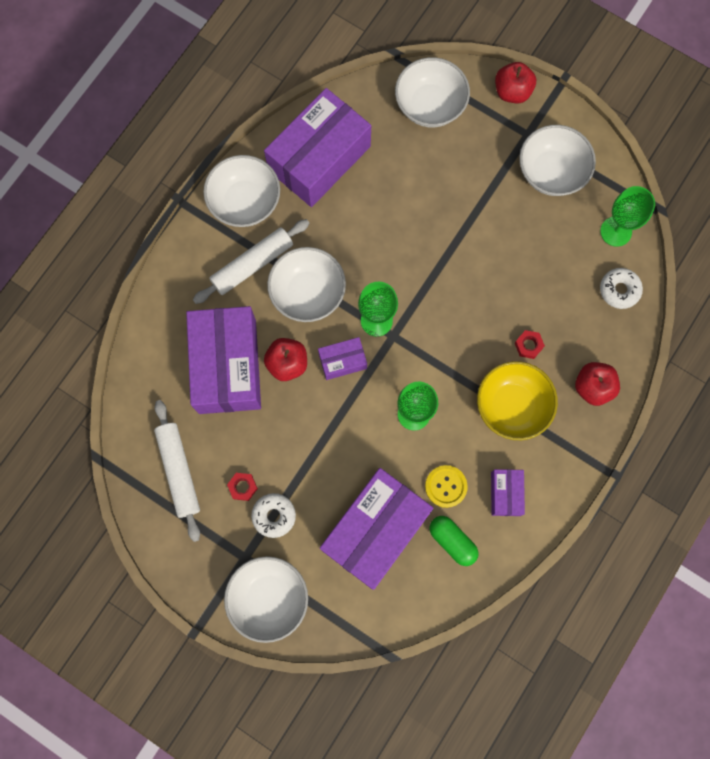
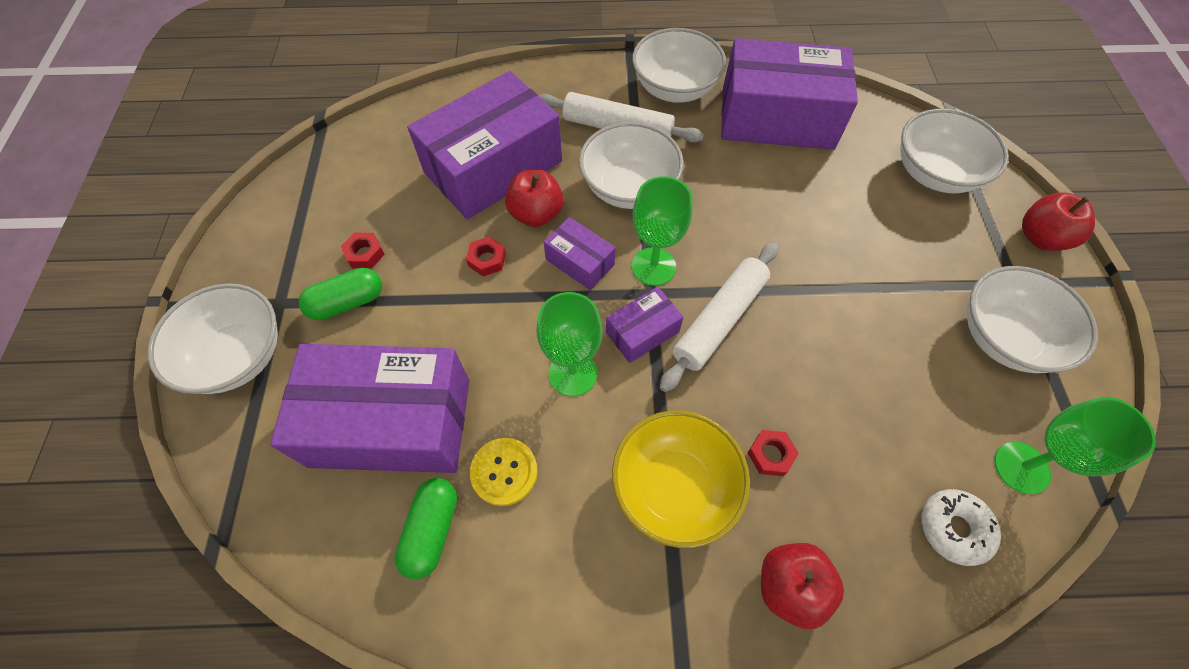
camera: 55 degrees right, 15 degrees down
(179, 471) = (349, 190): white rolling pin -> white rolling pin (719, 320)
(274, 516) = (347, 302): white donut -> green capsule
(301, 415) = (487, 259): none -> red nut
(505, 494) = (545, 561): purple box -> purple box (642, 332)

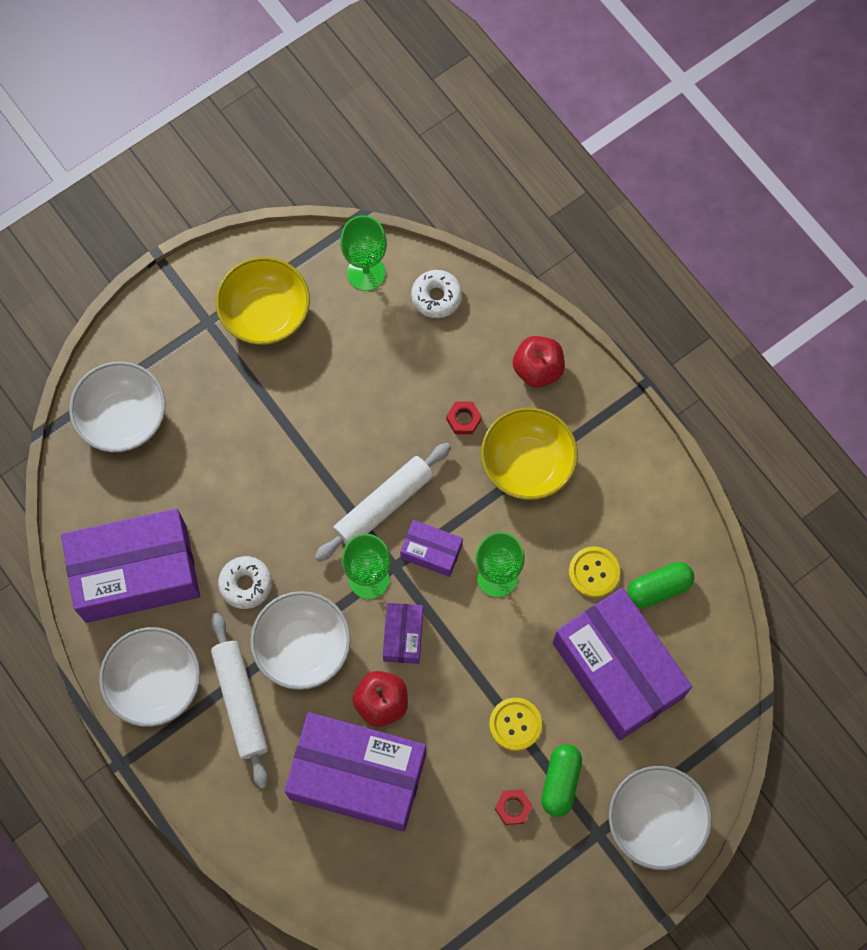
camera: 125 degrees left, 10 degrees up
(347, 302) = (560, 782): green capsule -> green capsule turned 75 degrees clockwise
(427, 299) = (515, 724): none -> yellow button
(487, 259) = (450, 708): red nut -> none
(715, 179) = (246, 584): none -> white donut
(719, 320) = (383, 505): white rolling pin -> white rolling pin turned 45 degrees counterclockwise
(777, 118) = (136, 573): purple box -> purple box turned 75 degrees counterclockwise
(1004, 337) = (266, 314): white bowl -> yellow bowl
(1040, 238) = (147, 319): red apple -> none

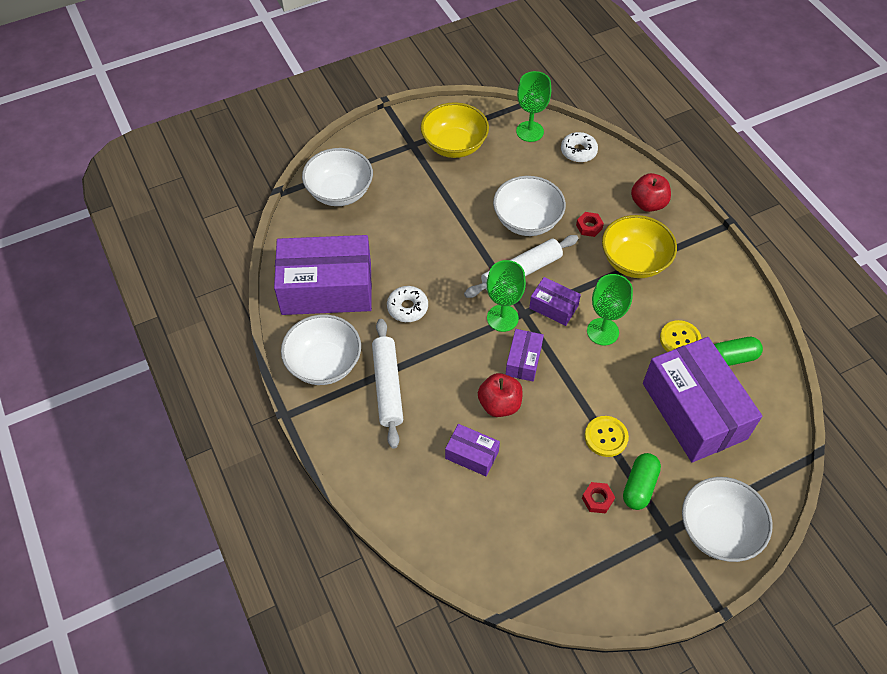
camera: 10 degrees right, 15 degrees down
(303, 647) = (443, 356): white bowl -> white bowl (527, 221)
(358, 776) = (471, 455): purple box -> purple box, size x0.46

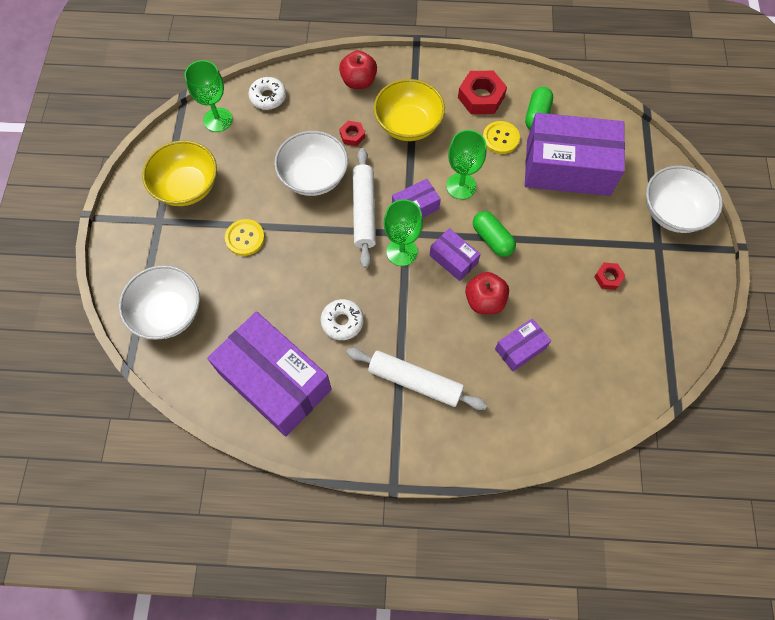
camera: 60 degrees left, 10 degrees up
(324, 363) = (358, 425): white bowl -> none
(326, 288) = (275, 381): purple box -> purple box turned 75 degrees counterclockwise
(606, 437) = (557, 240): yellow button -> yellow button (245, 238)
(639, 486) = (611, 242): green capsule -> green capsule (492, 239)
(712, 303) = (481, 97): none -> red nut

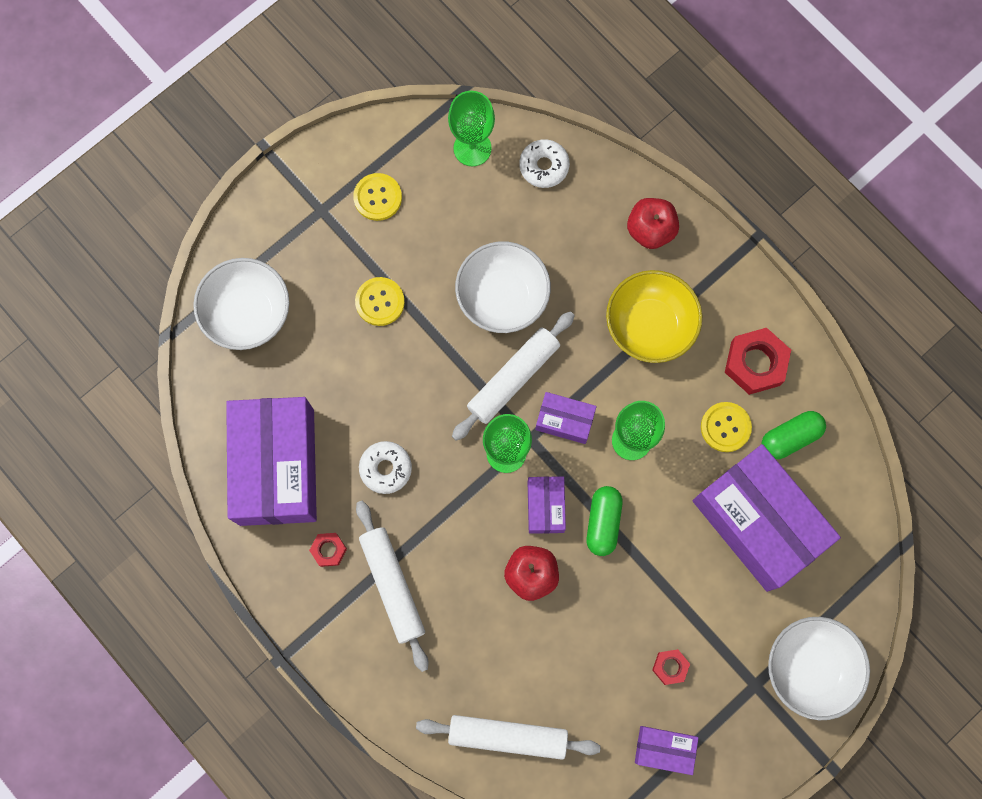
camera: 45 degrees right, 10 degrees up
(187, 187) = (377, 197): yellow bowl -> yellow button
(352, 135) = (583, 286): red nut -> red nut (328, 550)
(520, 348) = (515, 649): purple box -> purple box (664, 749)
(569, 399) = (508, 736): none -> white rolling pin

